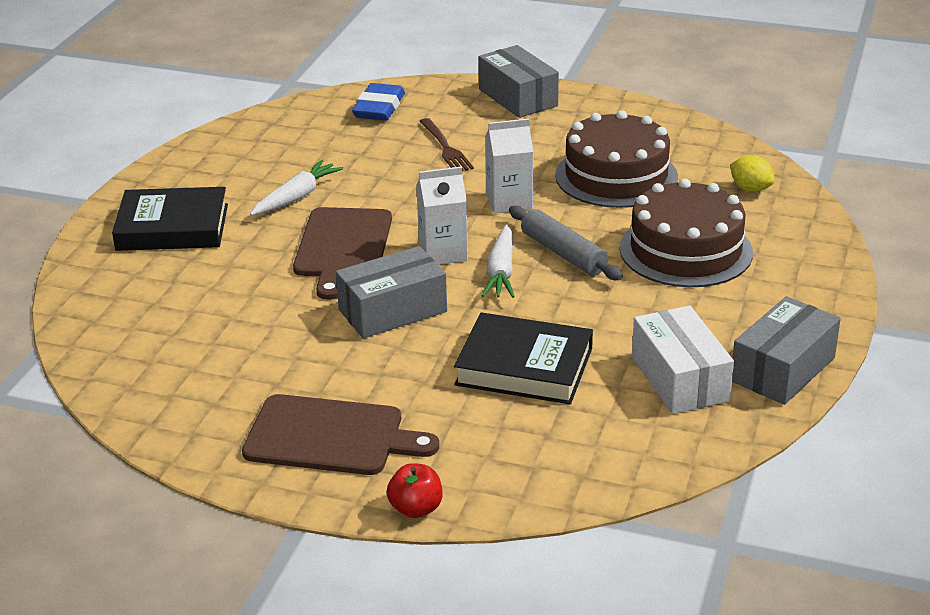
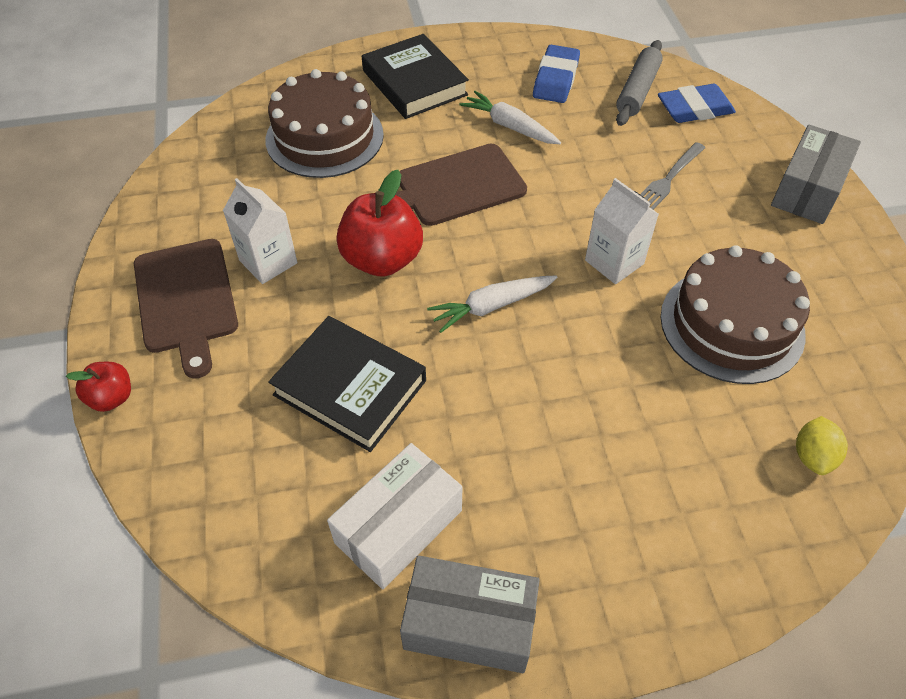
camera: 60 degrees right, 20 degrees up
(262, 155) = (555, 79): none -> blue eraser
(296, 197) = (509, 126): white carrot -> white carrot turned 150 degrees counterclockwise
(392, 311) = (382, 259): grey box -> red apple
(443, 252) = (494, 253): white carton -> white carton (268, 262)
(445, 148) = (668, 179): brown fork -> grey fork
(524, 366) = (350, 387): black book -> black book turned 45 degrees counterclockwise
(563, 253) = (556, 340): grey rolling pin -> grey rolling pin (637, 91)
(685, 250) = (637, 441): brown cake -> brown cake (324, 137)

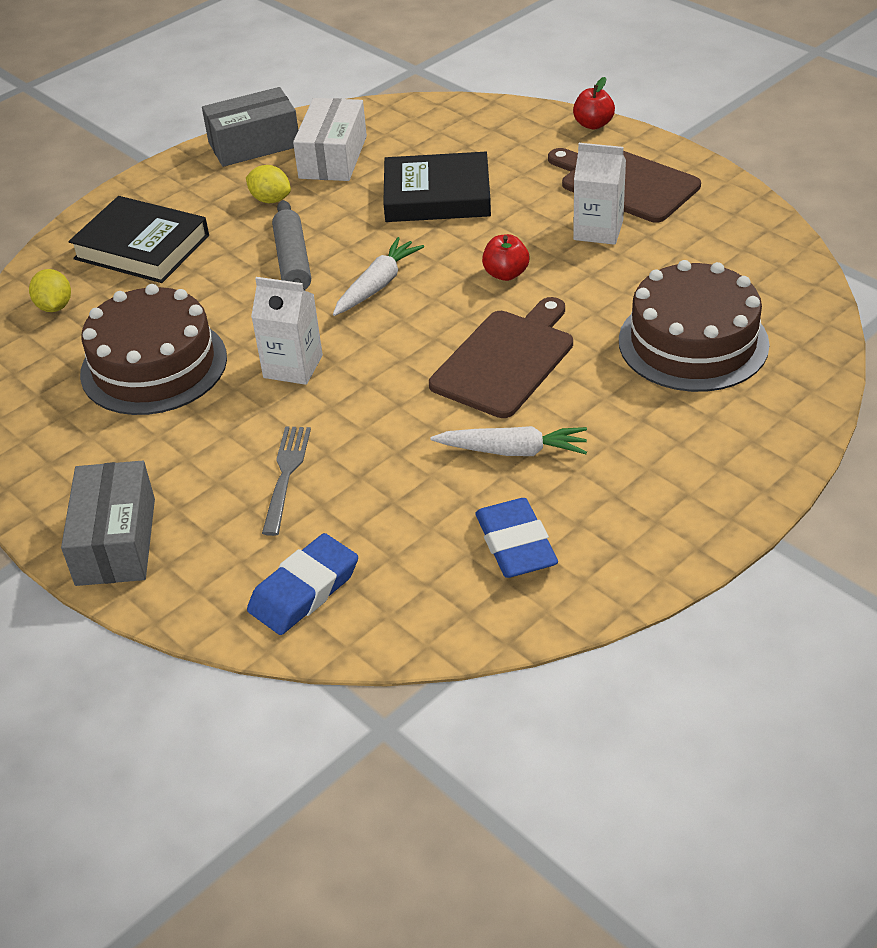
camera: 150 degrees right, 10 degrees down
(382, 259) = (506, 274): red apple -> red apple, size x0.54
(414, 83) = (679, 449): black book -> black book (142, 247)
(513, 491) = (270, 200): none -> yellow lemon
(637, 91) = (396, 581): grey rolling pin -> grey rolling pin (293, 262)

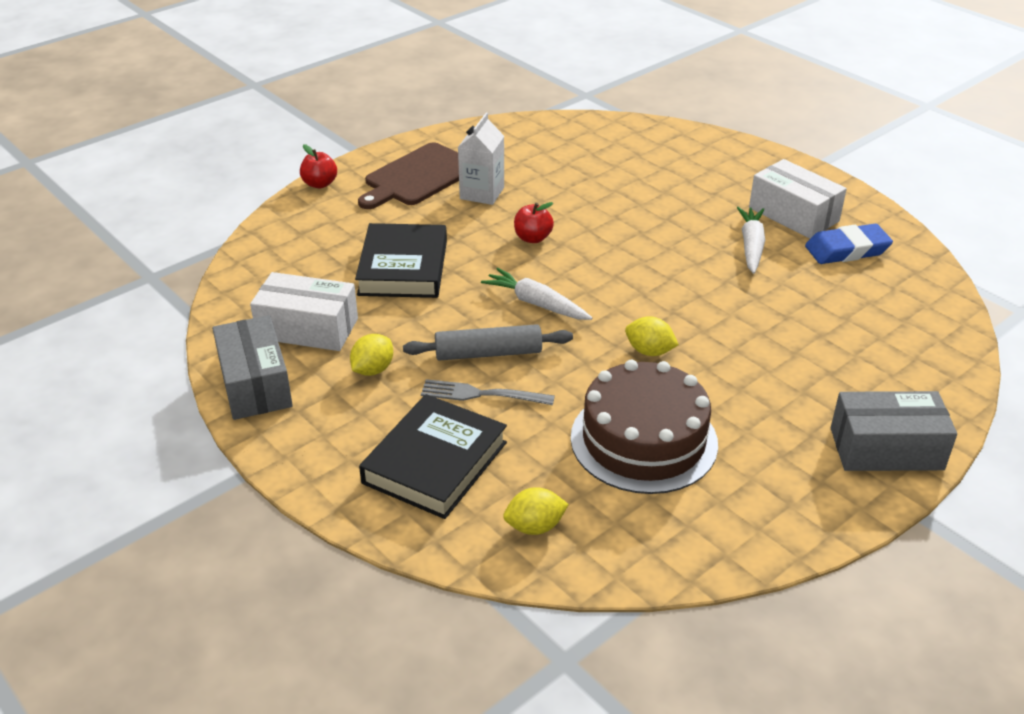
camera: 90 degrees left, 5 degrees down
(286, 475) = (790, 353): grey fork -> grey fork (482, 394)
(293, 366) = (649, 351): white carton -> yellow lemon
(304, 590) = (914, 343): blue eraser -> none
(505, 360) = (646, 244): brown cutting board -> none
(601, 495) = (793, 214): none -> white box
(693, 342) = (630, 167): brown cake -> none

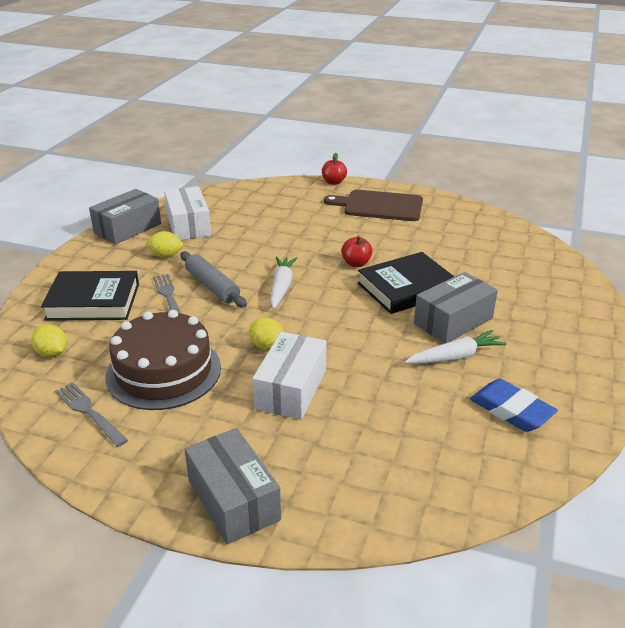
camera: 60 degrees right, 5 degrees down
(403, 268) = (275, 232): black book -> black book (406, 288)
(482, 193) = (387, 231): white carton -> none
(649, 351) = (267, 346): yellow lemon -> yellow lemon turned 45 degrees counterclockwise
(685, 519) = (89, 412): none -> grey fork
(692, 224) = (453, 321): none -> grey box
(793, 214) = (531, 367): white box -> white box (291, 389)

